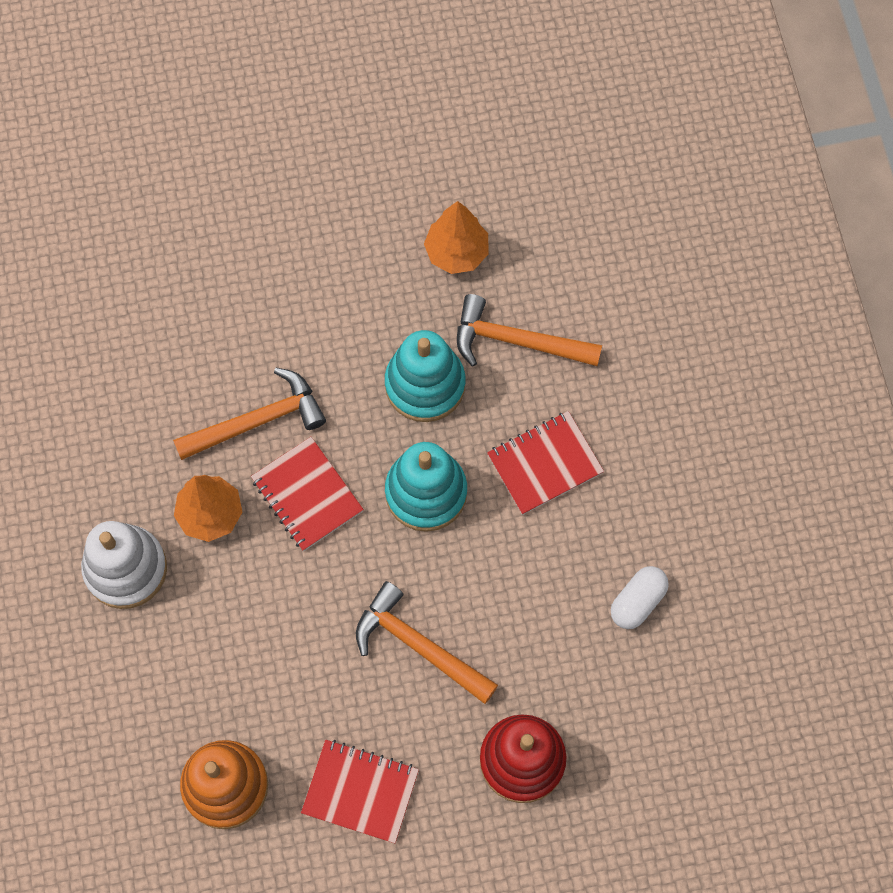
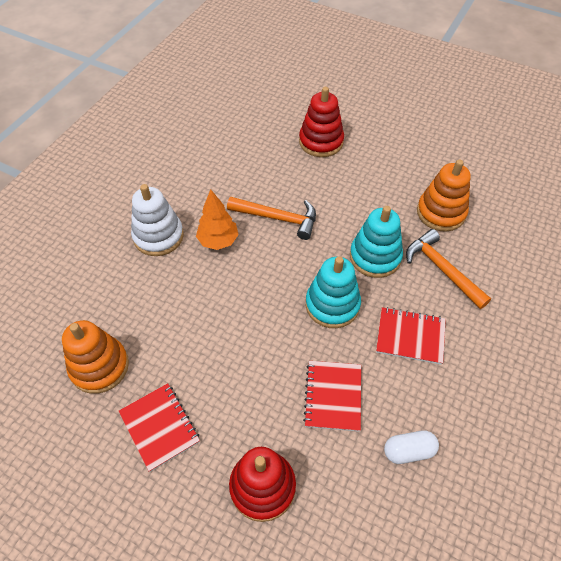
camera: 40 degrees right, 15 degrees down
(209, 248) = (321, 142): none -> red stacking toy
(307, 495) = (271, 264): red notebook -> red notebook (333, 396)
(419, 646) = (261, 376): orange hammer -> none
(456, 252) = (441, 212): orange tree -> orange stacking toy

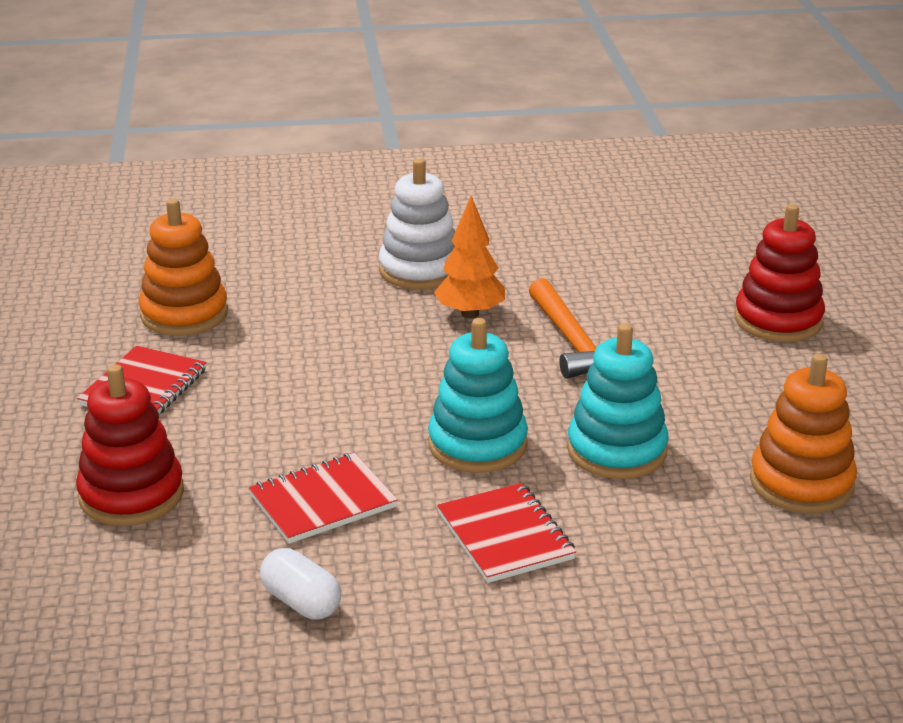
camera: 55 degrees right, 25 degrees down
(442, 269) = (679, 524): orange hammer -> none

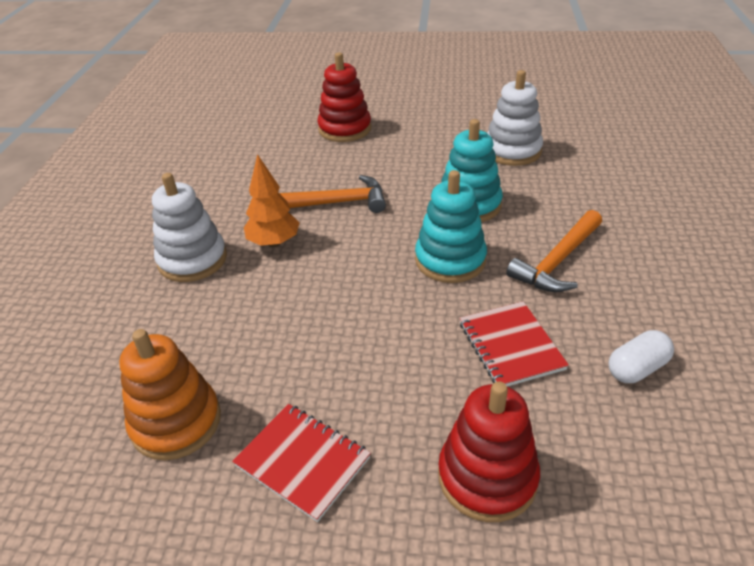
camera: 75 degrees left, 10 degrees up
(505, 536) = (558, 261): red notebook -> orange hammer
(801, 483) = (512, 151): orange stacking toy -> white stacking toy

